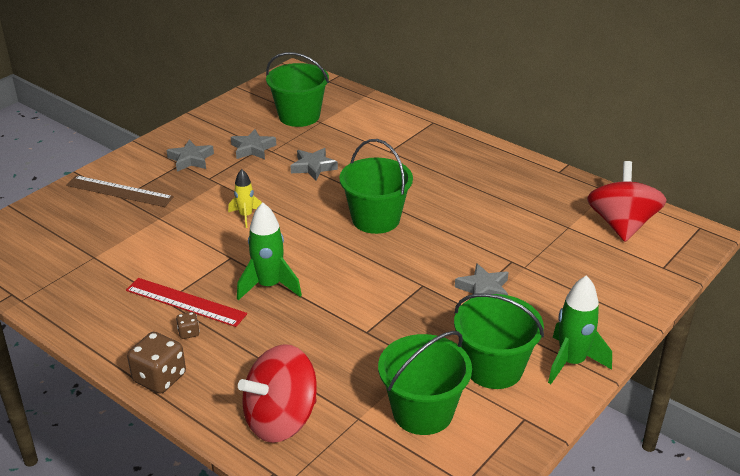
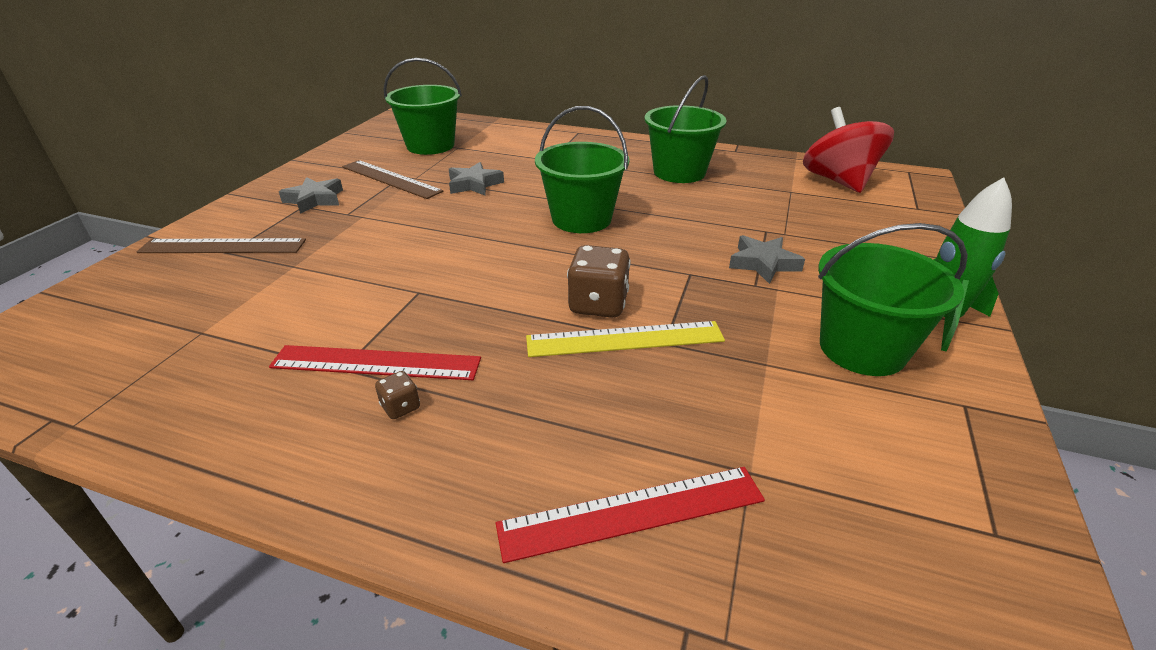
camera: 20 degrees left, 0 degrees up
(159, 378) = (379, 498): brown dice -> brown dice (598, 304)
(246, 216) = (416, 243): yellow rocket -> none
(253, 148) = (391, 179): grey star -> brown ruler
(269, 286) = (492, 315): green rocket -> none
(281, 419) = (632, 512): red spinning top -> red ruler
(342, 323) = (625, 339): none -> yellow ruler
(422, 412) = (831, 434): green bucket -> green bucket (679, 172)

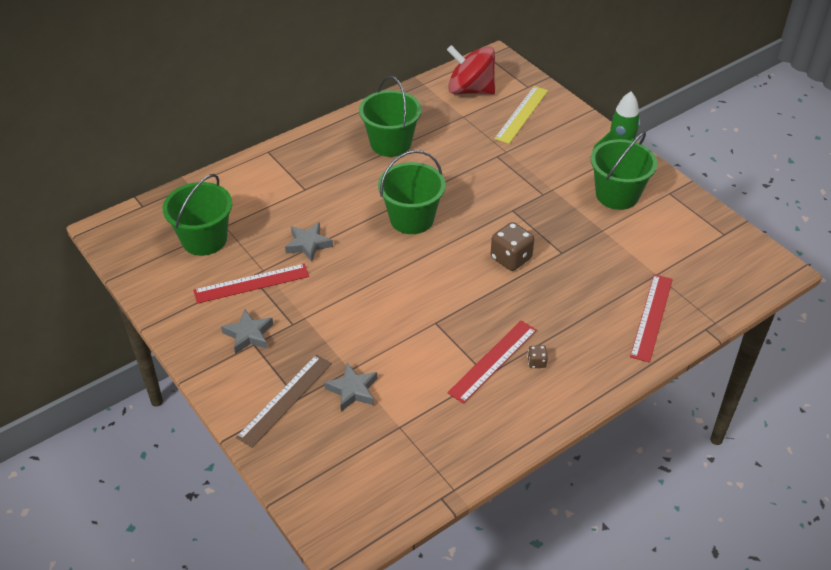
camera: 55 degrees left, 10 degrees up
(391, 179) = (251, 283): brown ruler -> red ruler
(625, 339) = (548, 264): yellow ruler -> yellow ruler (521, 114)
(763, 263) = (527, 179): grey star -> grey star (353, 390)

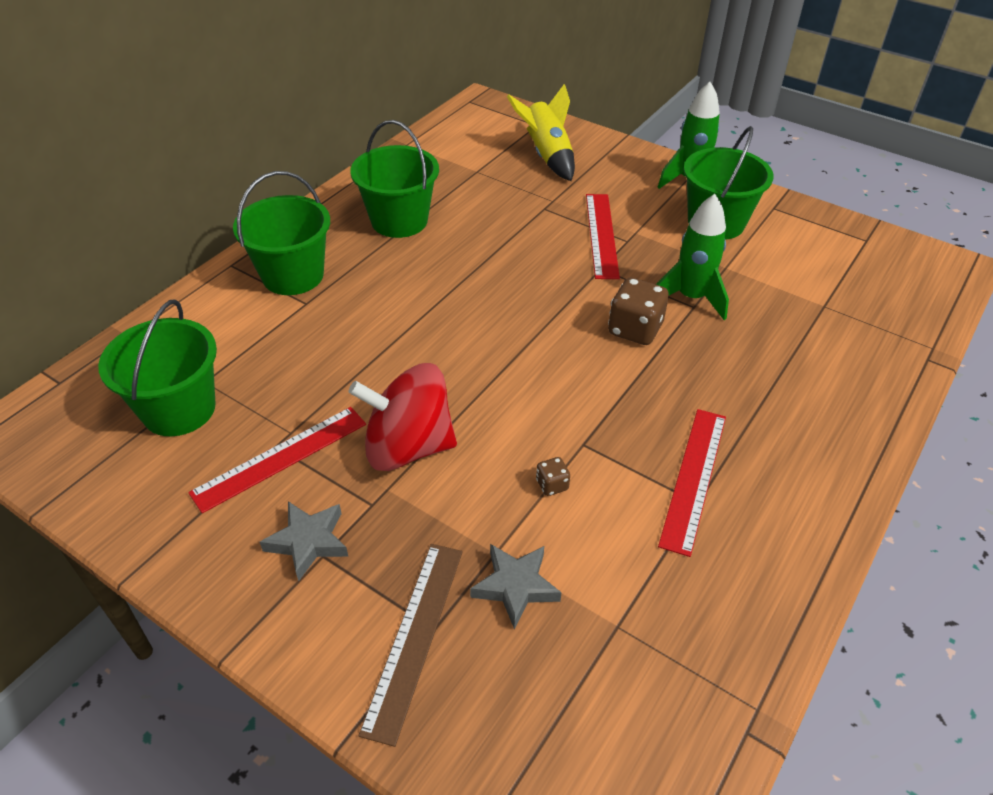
camera: 20 degrees left, 0 degrees up
(308, 244) = (344, 378): grey star -> none
(412, 219) = (475, 309): green bucket -> green bucket (293, 275)
(470, 90) = (469, 140): red spinning top -> red spinning top (408, 447)
(521, 114) = (547, 155): yellow ruler -> yellow rocket
(536, 362) = (753, 463): brown dice -> brown dice (552, 485)
(563, 246) = (691, 298): none -> green rocket
(651, 317) = (855, 361): red ruler -> red ruler (601, 235)

